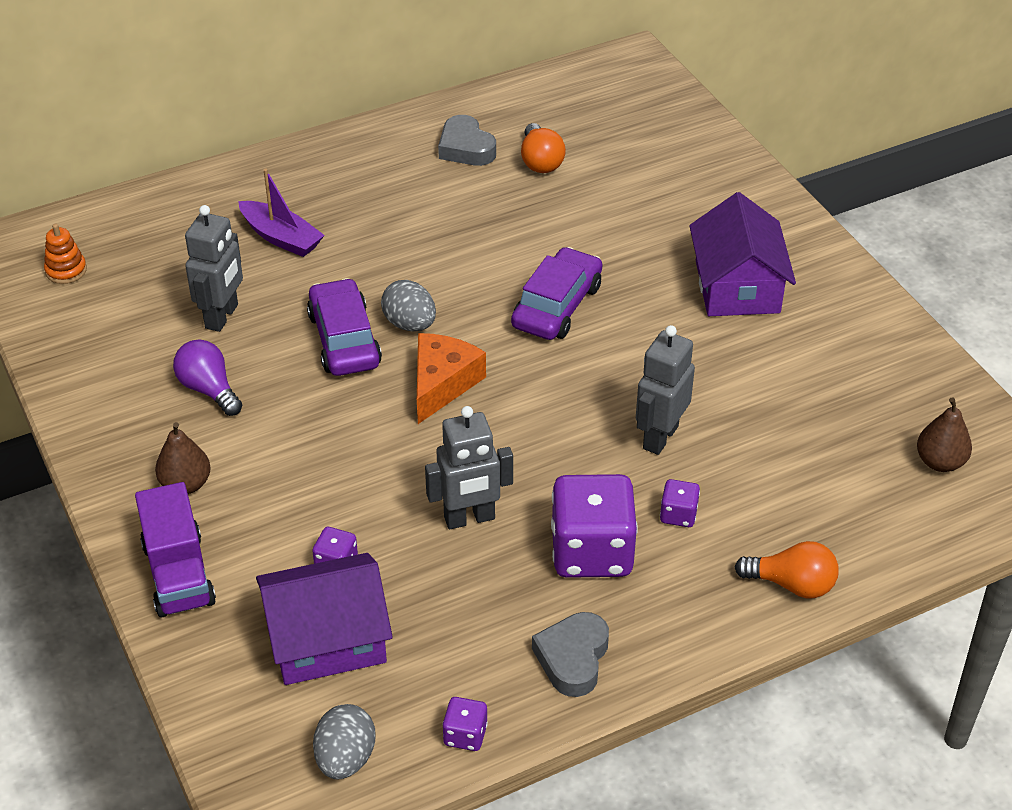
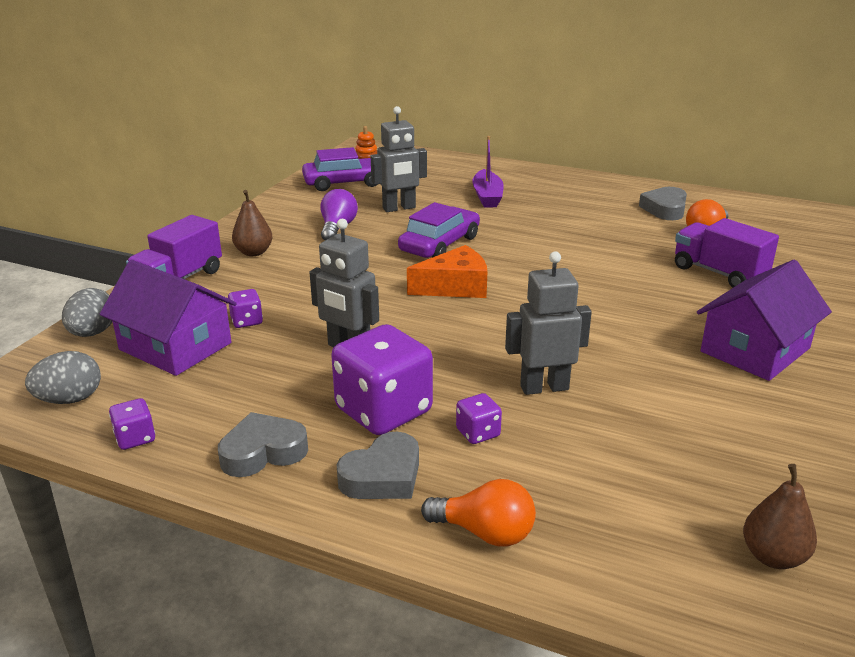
camera: 50 degrees right, 15 degrees down
(410, 324) = (487, 256): grey egg -> grey egg (93, 333)
(557, 306) = (594, 293): purple car -> purple car (345, 183)
(613, 212) = (719, 273): none -> purple truck
(676, 602) = (383, 476): none -> grey heart
(792, 584) = (485, 532): orange light bulb -> orange light bulb turned 45 degrees counterclockwise

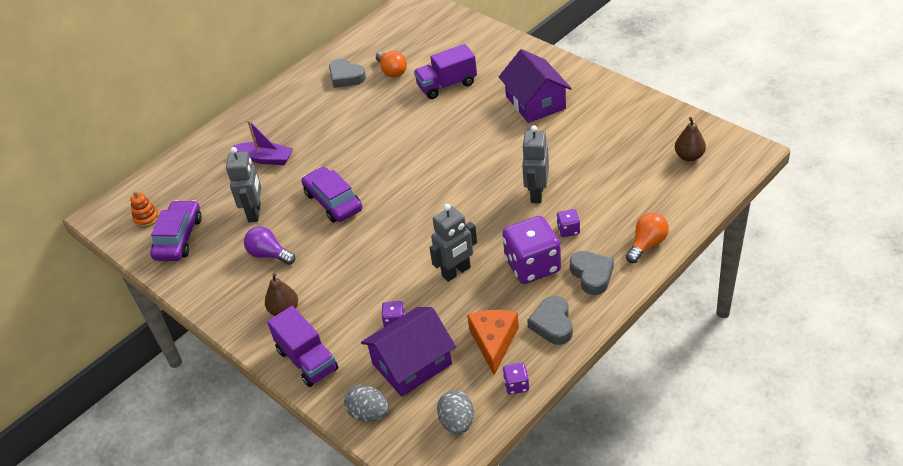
camera: 65 degrees left, 15 degrees up
(455, 287) = (402, 206): orange cheese -> orange cheese (494, 342)

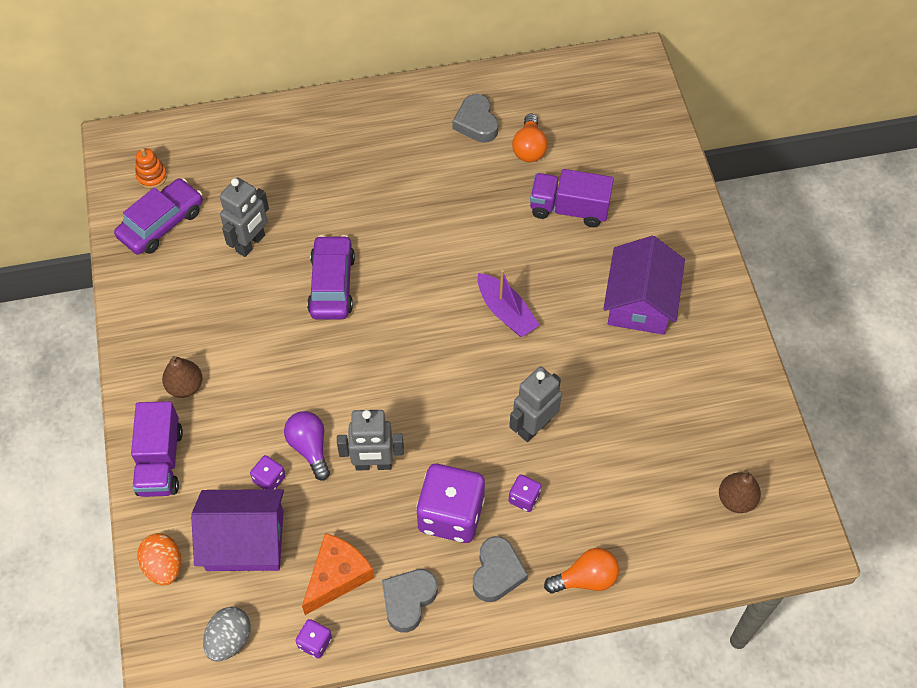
camera: 30 degrees right, 15 degrees up
(266, 159) = (313, 179): purple boat -> purple boat (506, 312)
(269, 254) = (223, 307): purple light bulb -> purple light bulb (309, 447)
(369, 414) = (164, 566): grey egg -> orange egg

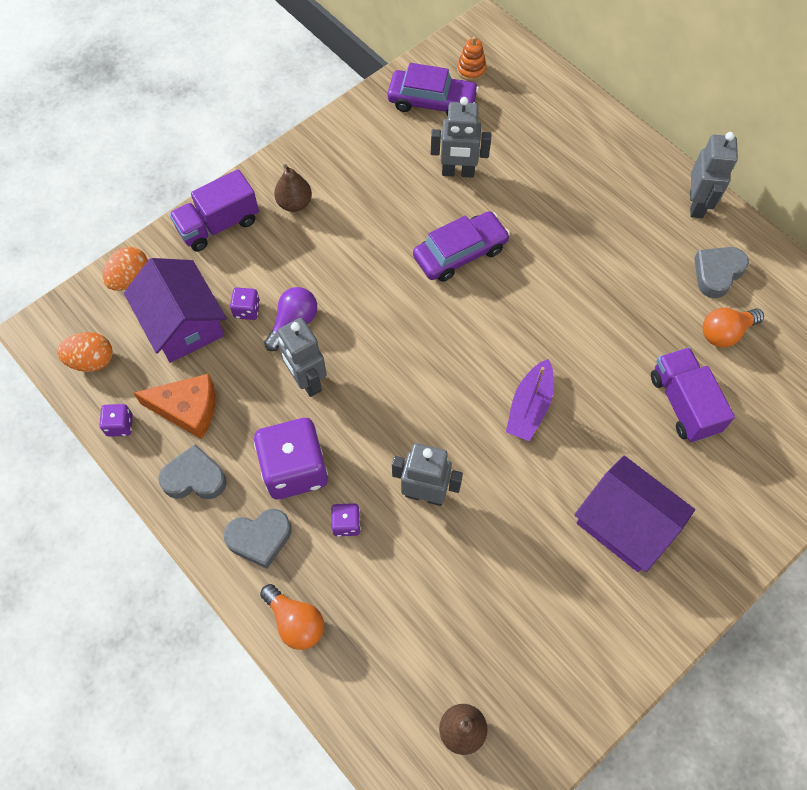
camera: 60 degrees right, 5 degrees up
(229, 640) = (91, 361): grey egg -> orange egg
(407, 99) = (696, 204): none -> grey robot
(640, 302) = (625, 523): purple house -> purple house turned 60 degrees clockwise

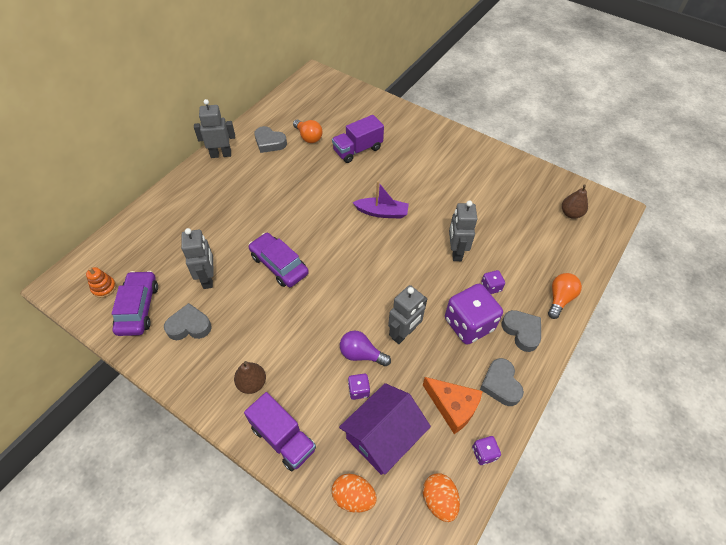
camera: 105 degrees left, 10 degrees down
(187, 409) = (453, 406): orange cheese -> orange cheese turned 135 degrees clockwise
(391, 149) = (189, 326): none -> grey heart
(625, 523) = (435, 165): purple house -> none

